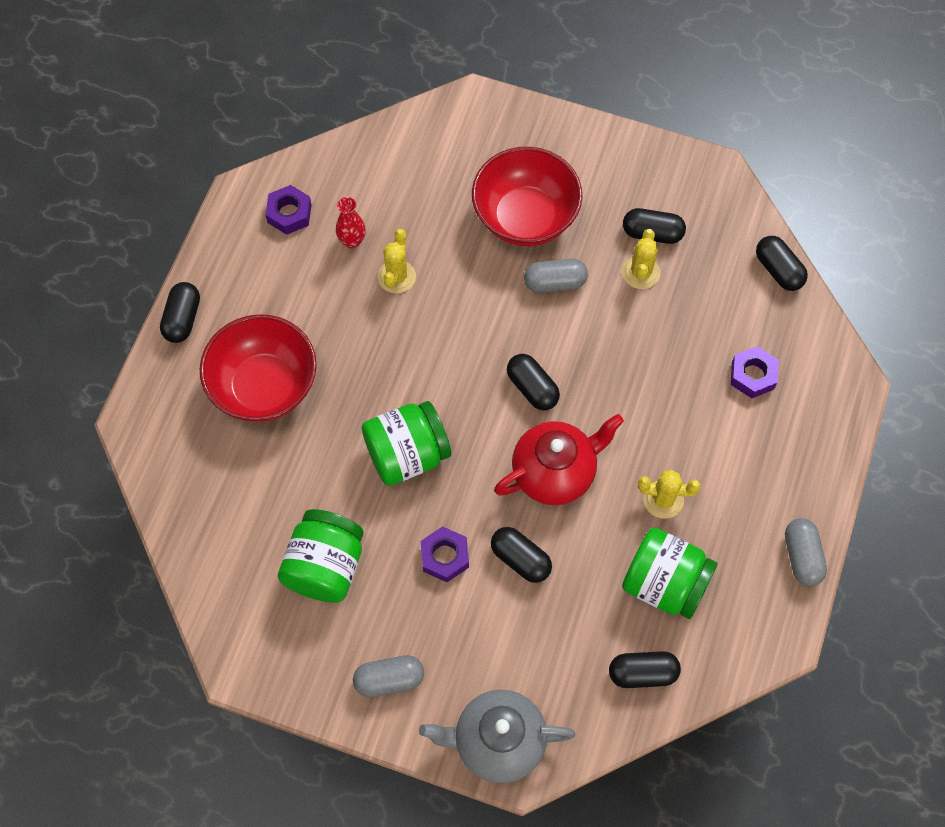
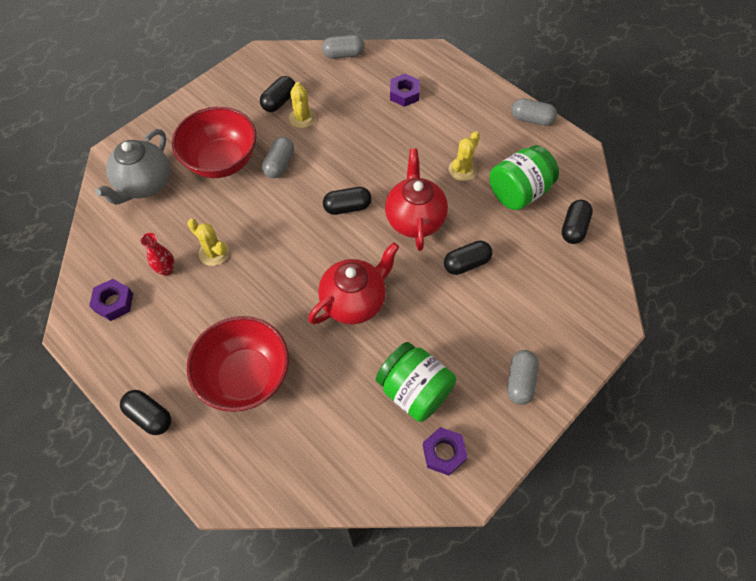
camera: 65 degrees left, 5 degrees down
(407, 454) = (354, 301): green jar -> red teapot
(445, 556) = (443, 308): purple nut -> purple nut (443, 453)
(497, 742) = (591, 330): grey teapot -> grey teapot (144, 185)
(641, 272) = (302, 118): yellow cactus -> yellow cactus turned 45 degrees clockwise
(778, 270) = (343, 54): black capsule -> grey capsule

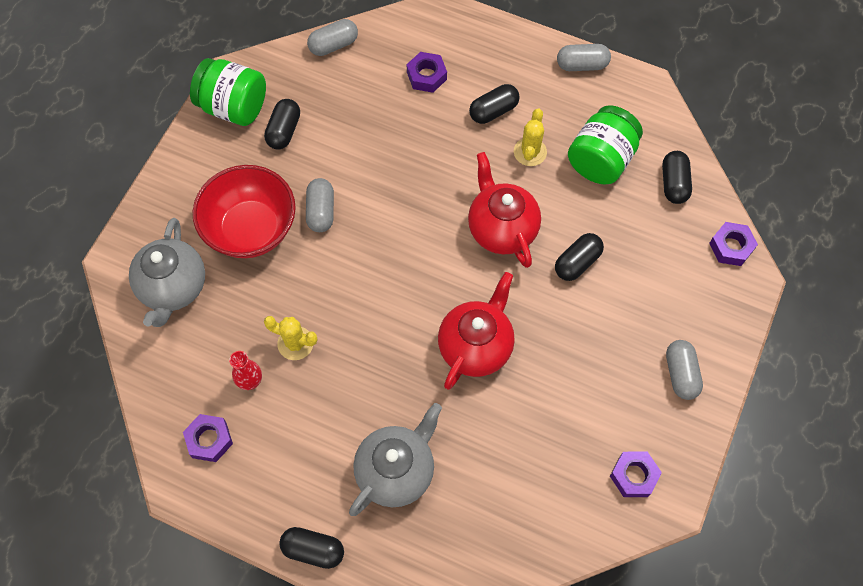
camera: 20 degrees left, 5 degrees up
(245, 377) = (396, 470): red bowl -> grey teapot
(302, 118) = (321, 144): yellow cactus -> none
(347, 207) = (421, 239): black capsule -> black capsule (493, 111)
(414, 391) = (578, 422): green jar -> green jar (233, 107)
(605, 292) = (731, 247): none -> purple nut

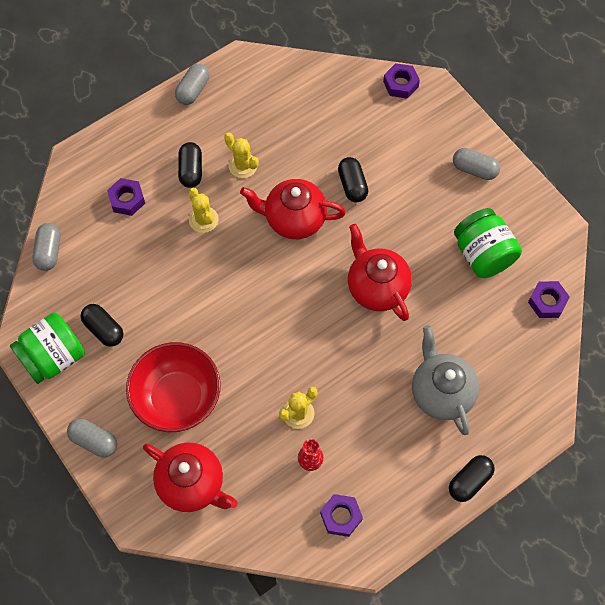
camera: 60 degrees left, 0 degrees up
(173, 288) = (192, 484): grey teapot -> red teapot
(321, 211) = (196, 338): grey capsule -> grey capsule (94, 441)
(448, 150) = (203, 220): none -> yellow cactus
(601, 159) = (280, 123): green jar -> green jar (482, 254)
(633, 476) = (529, 240): purple nut -> purple nut (547, 302)
(674, 183) = (330, 89): black capsule -> none

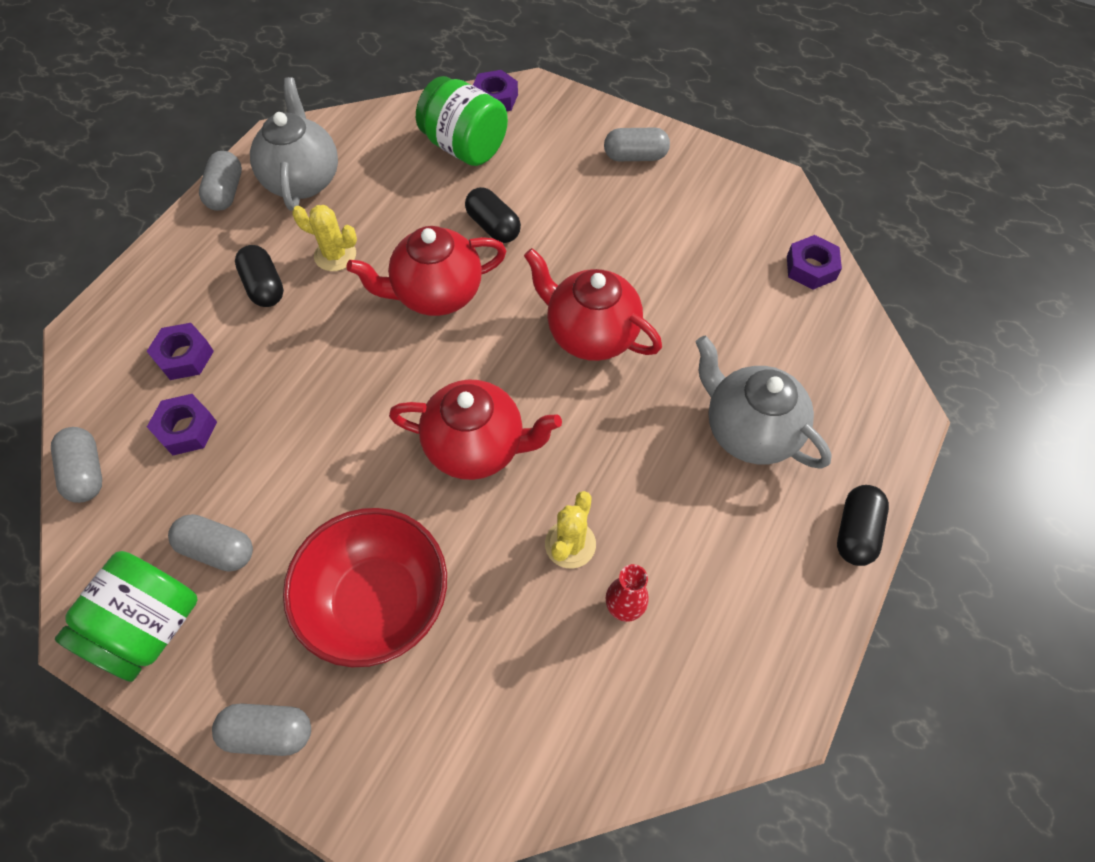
camera: 25 degrees left, 5 degrees down
(104, 329) = (218, 549): black capsule -> grey capsule
(192, 484) = (461, 727): red teapot -> red teapot (477, 447)
(203, 220) = (309, 340): yellow cactus -> none
(245, 100) = (303, 179): none -> grey teapot
(341, 516) = (711, 668): purple nut -> purple nut (186, 429)
(482, 254) = (701, 244): green jar -> green jar (465, 147)

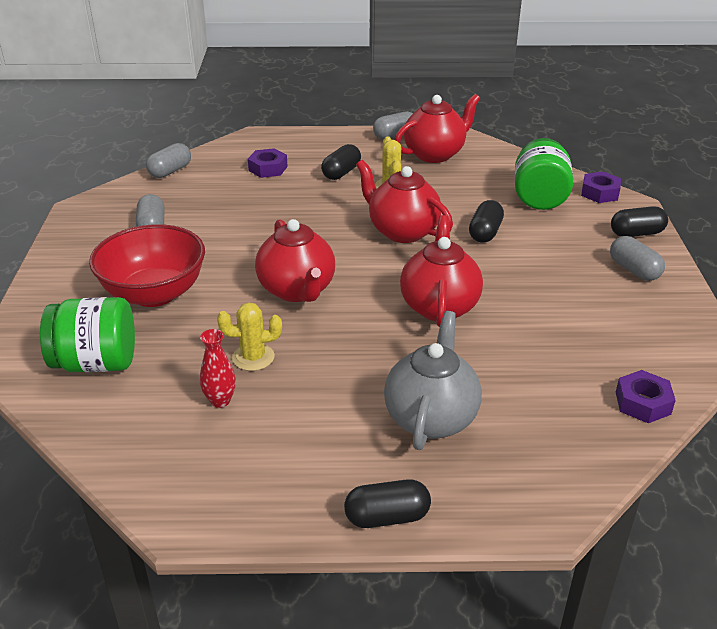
camera: 60 degrees right, 25 degrees down
(149, 627) = (91, 225): green jar -> green jar (96, 363)
(186, 429) = (221, 187): purple nut -> none
(269, 732) = (49, 287): grey capsule -> none
(303, 179) = (435, 154): grey teapot -> red teapot
(581, 117) = (636, 233): none -> black capsule

